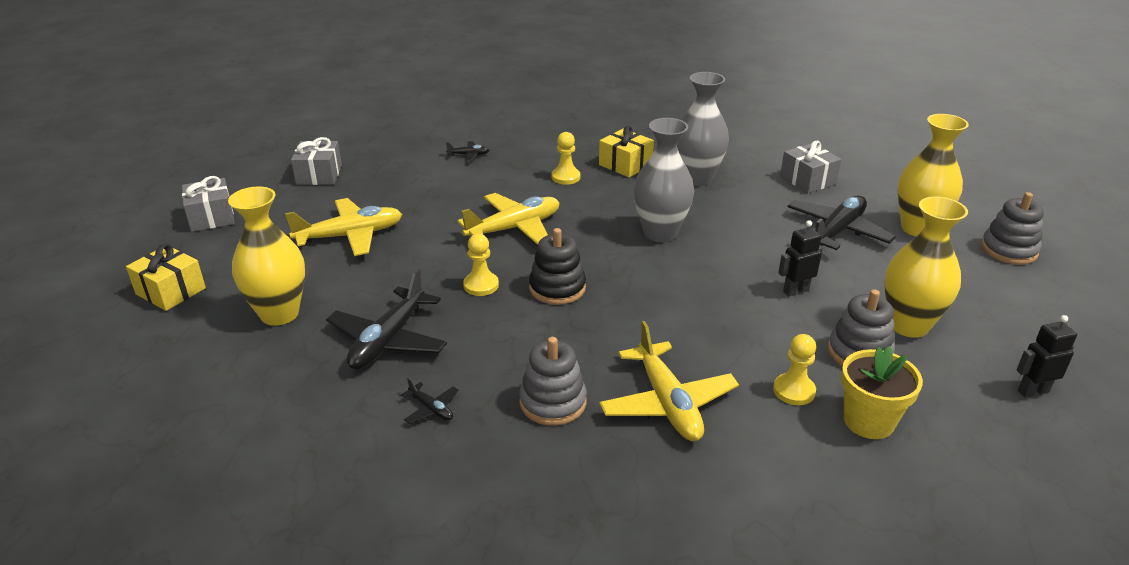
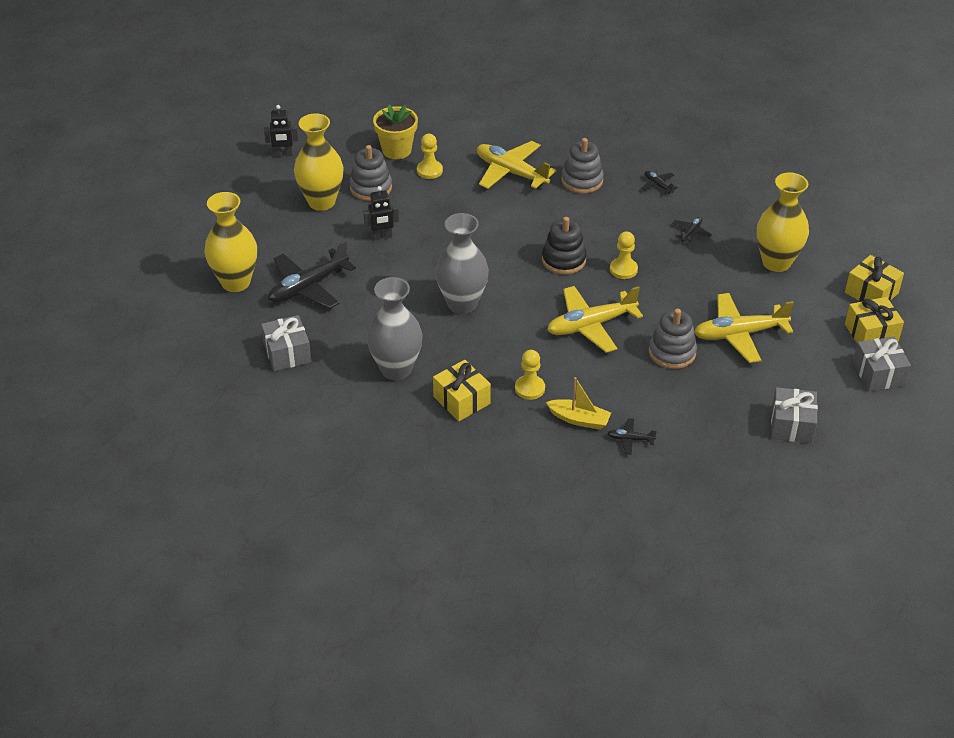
camera: 170 degrees left, 10 degrees up
(197, 251) = (871, 333): none -> yellow gift
(388, 340) = (690, 232): black plane -> black plane, size x0.45
(515, 162) = (579, 419): none -> yellow boat
(667, 403) = (511, 172): yellow plane -> yellow plane turned 45 degrees counterclockwise
(1009, 250) = (183, 252): grey stacking toy -> grey stacking toy (672, 352)

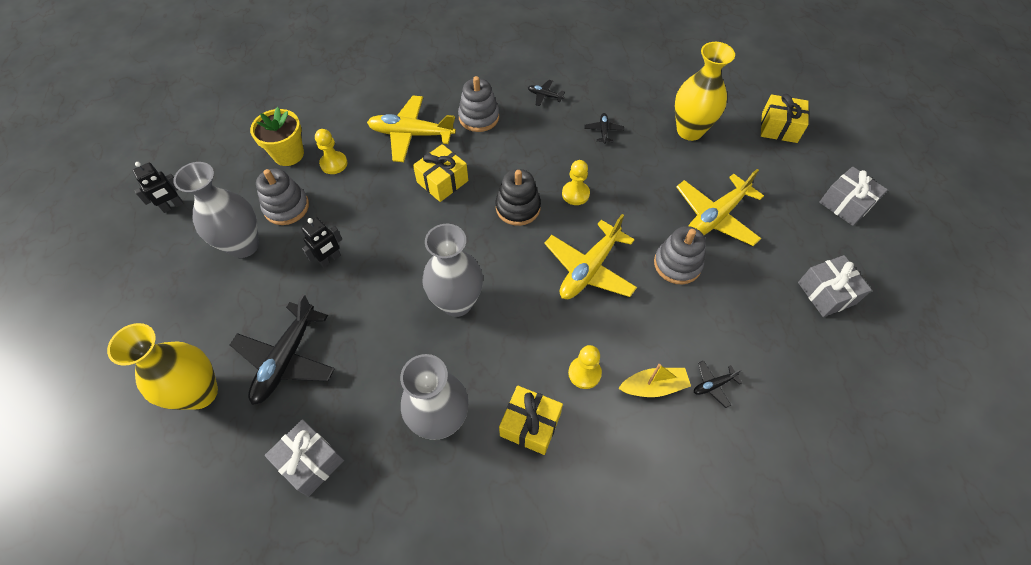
camera: 30 degrees left, 15 degrees up
(321, 202) = (244, 245): yellow vase -> grey vase
(871, 333) = (809, 166): yellow gift -> yellow gift (442, 181)

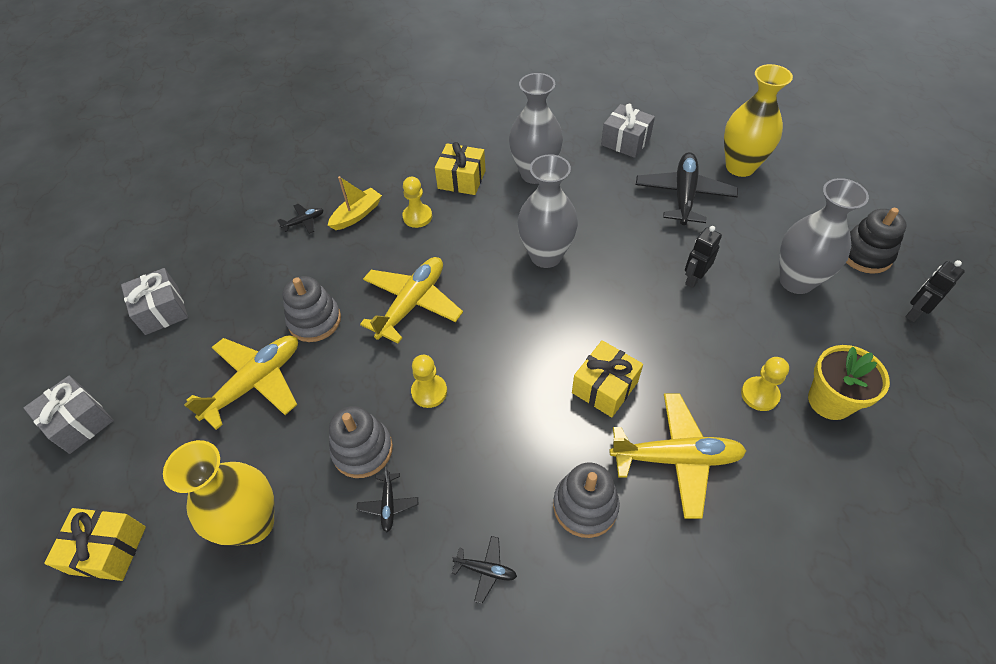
camera: 175 degrees right, 5 degrees down
(286, 207) = (780, 328): grey stacking toy -> grey stacking toy (362, 450)
(518, 207) = (500, 364): black stacking toy -> black stacking toy (865, 254)
(653, 386) = (357, 215): yellow boat -> yellow boat turned 150 degrees clockwise

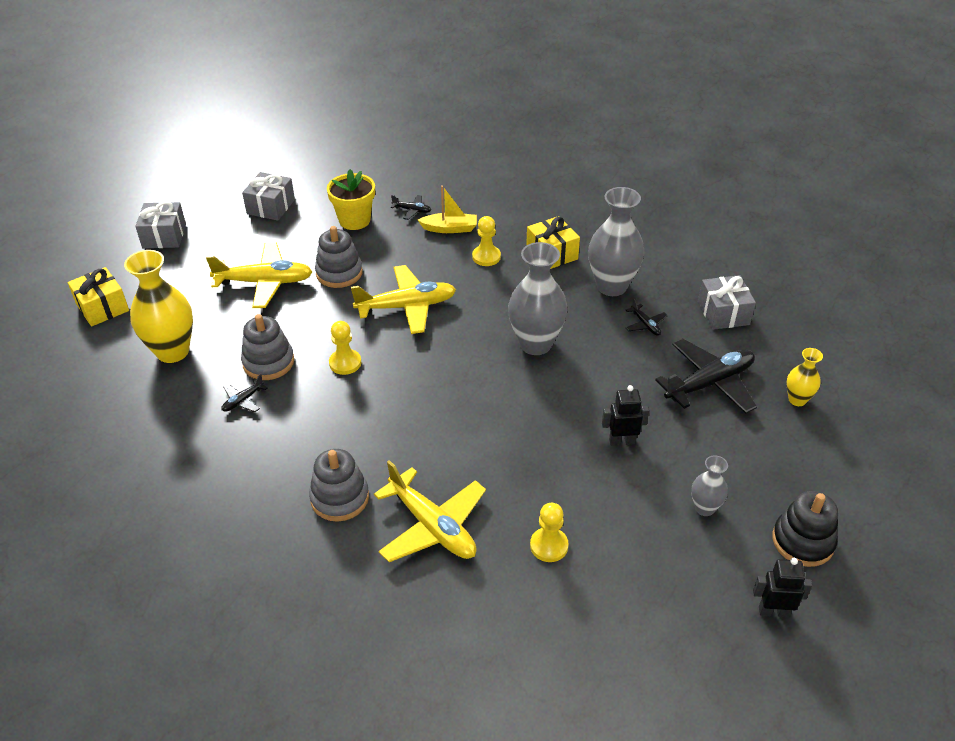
camera: 45 degrees right, 10 degrees down
(486, 570) = (243, 476): black plane -> black plane (645, 324)
(605, 387) = (451, 450): yellow gift -> none
(740, 167) = (797, 400): yellow vase -> yellow vase, size x0.52
(796, 281) = (704, 508): grey vase -> grey vase, size x0.52
(829, 401) = (595, 595): yellow flower pot -> yellow flower pot (354, 220)

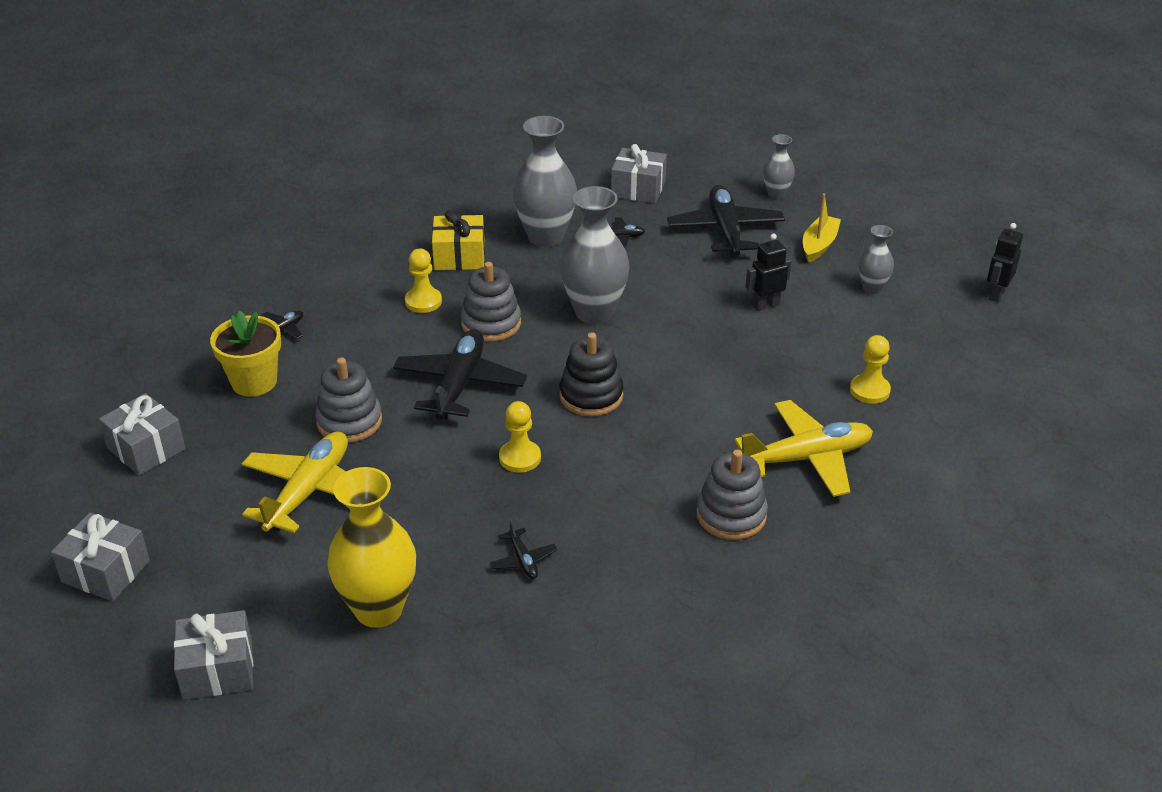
camera: 65 degrees left, 5 degrees down
(102, 307) = (218, 670): yellow gift -> grey gift
(268, 362) = (469, 522): grey stacking toy -> grey stacking toy (491, 323)
(407, 306) = (459, 384): yellow plane -> black plane
(450, 228) = (346, 312): yellow boat -> yellow boat (819, 245)
(622, 441) = (766, 305): black robot -> black robot turned 45 degrees clockwise
(797, 400) = (776, 194): yellow vase -> grey vase
(802, 541) = (933, 253): black stacking toy -> black stacking toy (591, 396)

